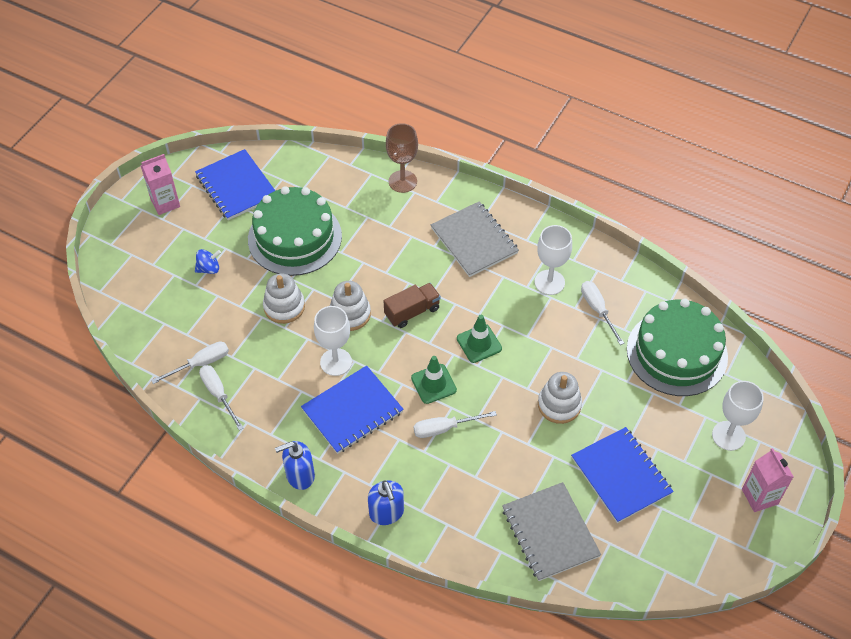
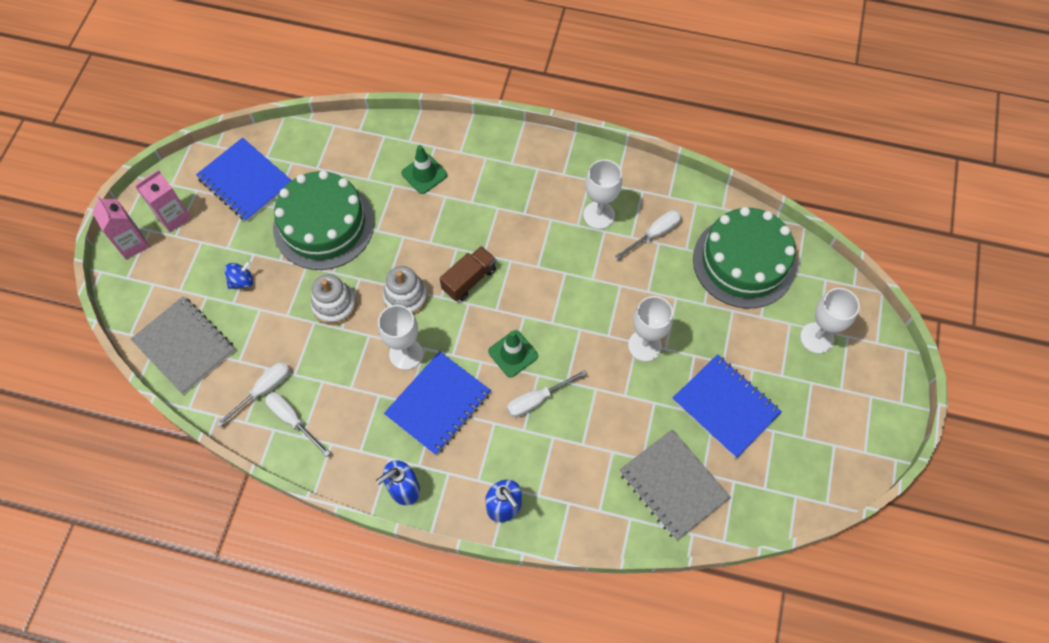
camera: 15 degrees left, 10 degrees up
(402, 181) = (419, 137): brown goblet -> none
(474, 240) = (511, 186): grey notebook -> grey notebook (184, 345)
(479, 343) = (546, 298): green traffic cone -> green traffic cone (424, 174)
(559, 405) = (644, 345): white stacking toy -> white goblet
(597, 310) = (654, 234): white screwdriver -> white screwdriver turned 90 degrees clockwise
(759, 496) = (863, 394): pink carton -> pink carton (132, 244)

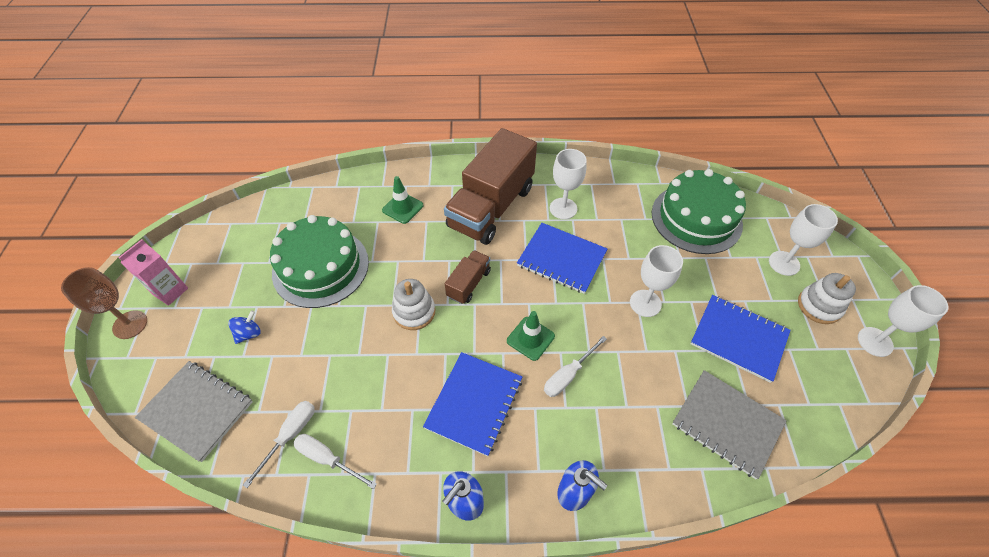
camera: 15 degrees left, 10 degrees down
(132, 244) = (130, 324): pink carton -> brown goblet
(245, 181) = (238, 246): blue notebook -> blue notebook (561, 259)
(334, 305) = (347, 335): white stacking toy -> white stacking toy (819, 306)
(406, 354) = (428, 363): white goblet -> white goblet (875, 342)
(520, 195) = (491, 207): none -> brown truck
(654, 234) = (615, 213): white screwdriver -> none

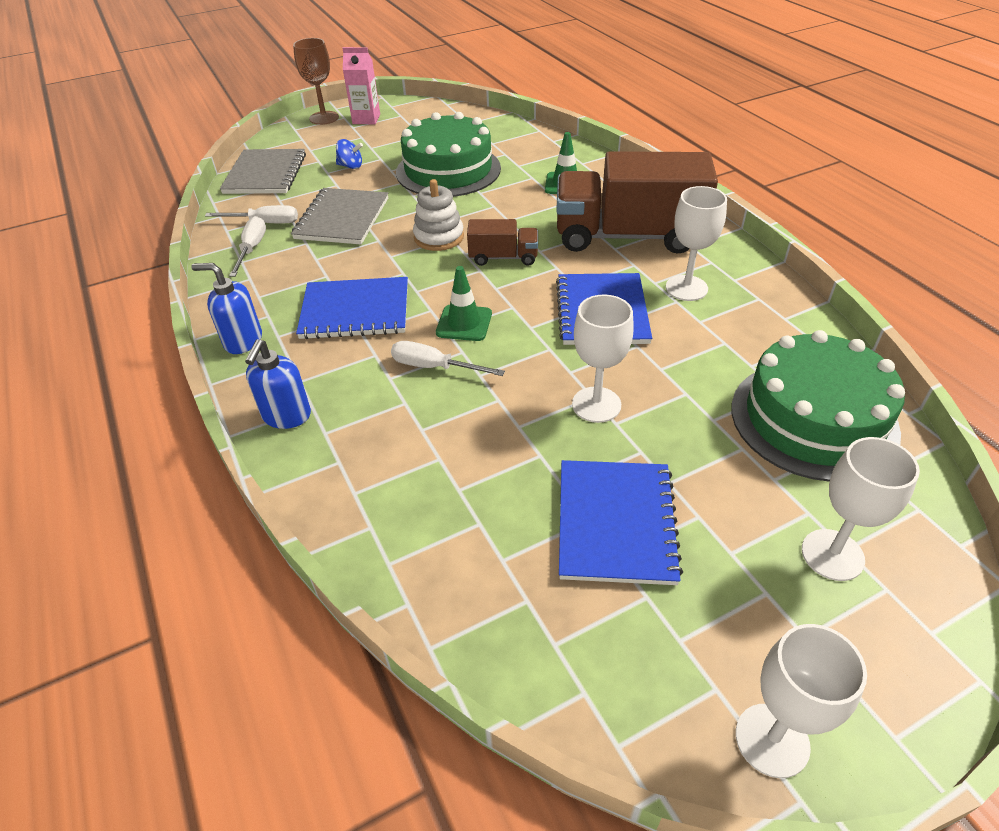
camera: 65 degrees right, 10 degrees down
(727, 424) = (454, 540): grey notebook -> grey notebook (342, 218)
(819, 306) = (779, 627): white stacking toy -> none

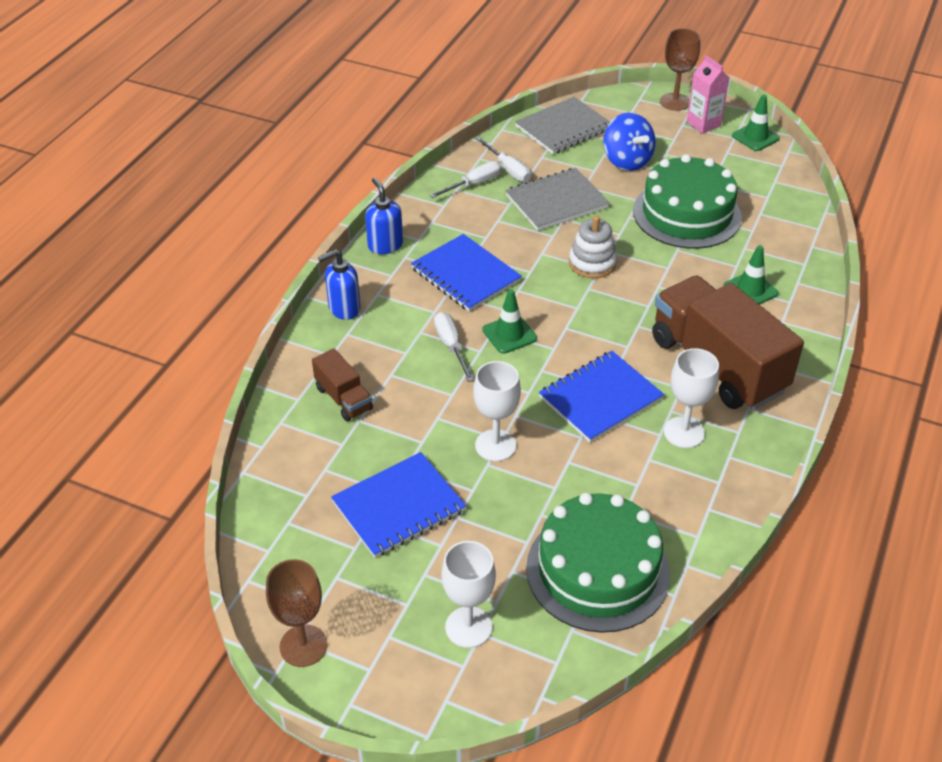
camera: 50 degrees right, 0 degrees up
(351, 166) = (626, 161): blue spinning top -> blue spinning top, size x1.84
(413, 108) = (755, 137): none -> green traffic cone
(503, 257) = (606, 311): brown truck -> brown truck (343, 398)
(772, 740) = (303, 646): white goblet -> brown goblet

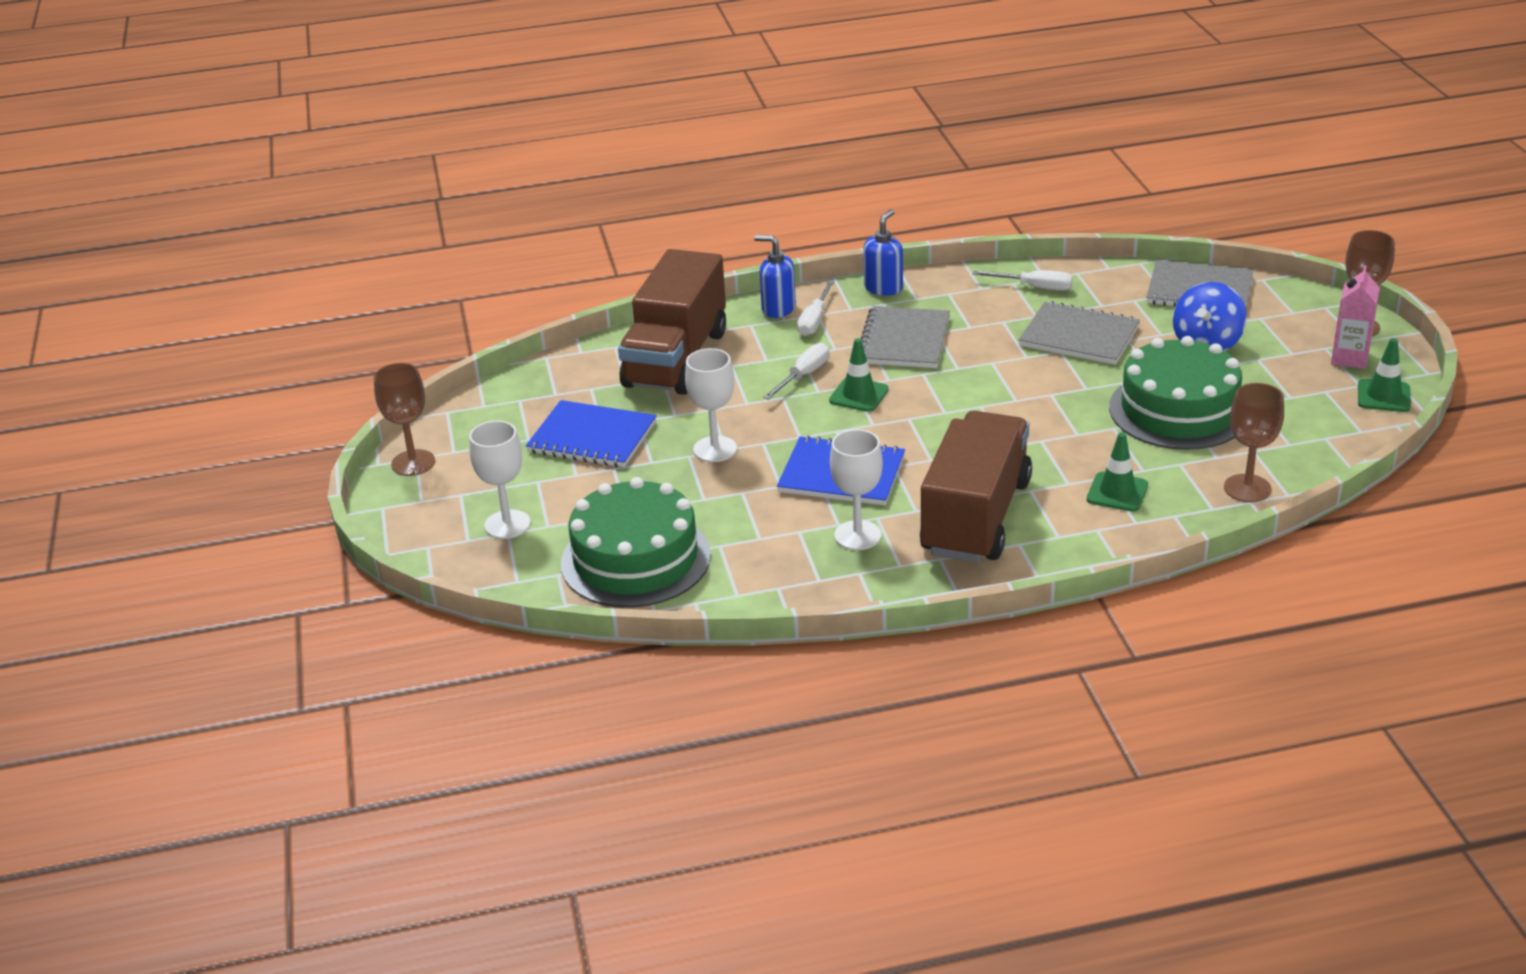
camera: 55 degrees right, 10 degrees down
(343, 398) = (676, 359): brown truck -> brown truck, size x2.17
(465, 275) = (903, 340): blue notebook -> grey notebook
(508, 169) = (1085, 293): white screwdriver -> white screwdriver (814, 320)
(592, 263) = (1019, 392): white stacking toy -> none
(797, 239) = (1247, 488): none -> brown goblet

